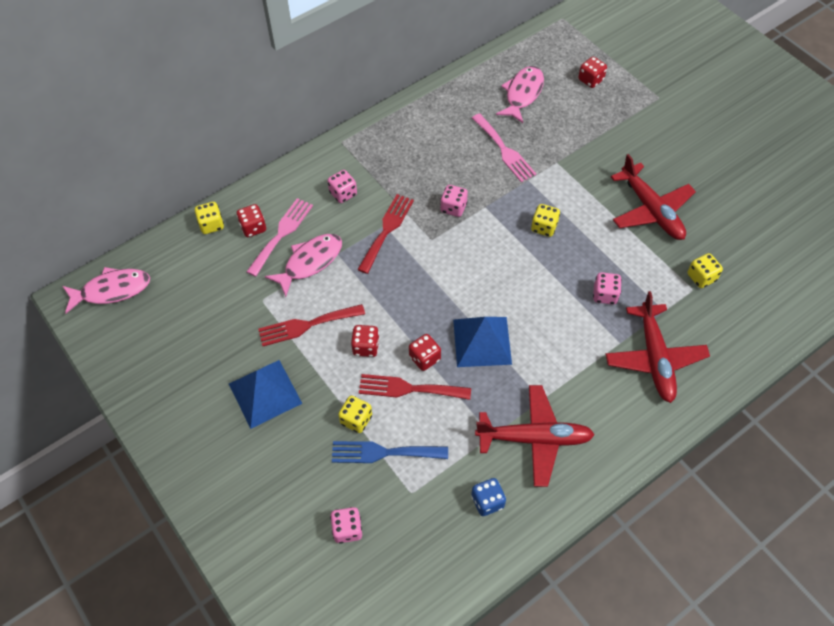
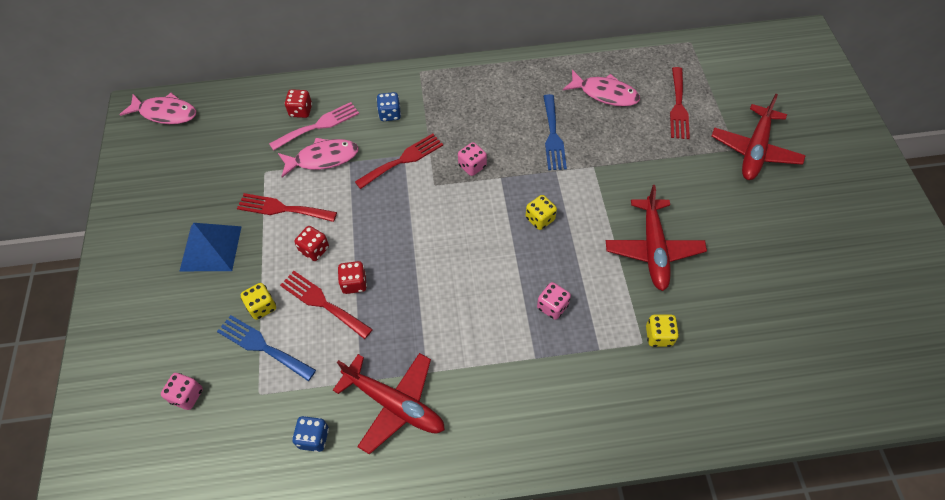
camera: 30 degrees right, 0 degrees up
(211, 225) = (272, 95): yellow dice -> none
(343, 193) = (390, 114): pink dice -> blue dice
(482, 341) = (412, 293): blue pyramid -> none
(504, 150) = (553, 136): pink fork -> blue fork
(522, 94) = (605, 94): pink fish -> pink fish turned 60 degrees clockwise
(590, 80) = (678, 106): red dice -> red fork
(654, 358) = (557, 389): red plane -> red plane (754, 150)

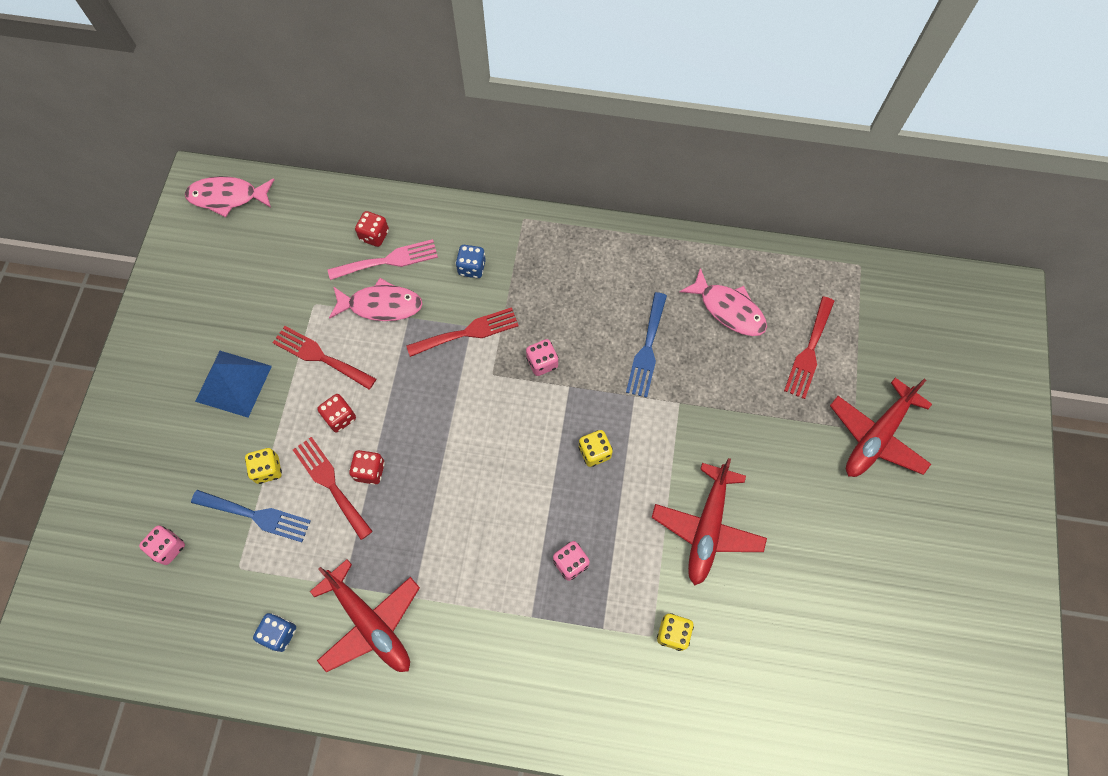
camera: 15 degrees right, 10 degrees up
(165, 113) = (227, 197): pink fish -> pink fish turned 150 degrees clockwise
(262, 346) = (256, 516): blue fork -> blue fork turned 150 degrees clockwise

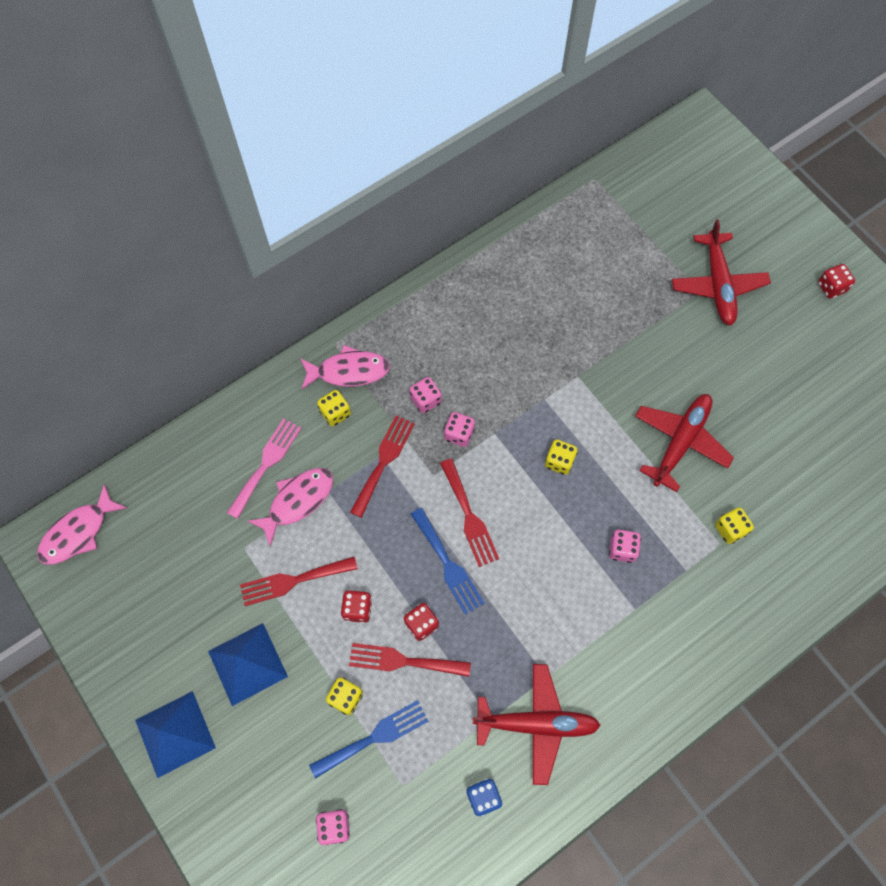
camera: 45 degrees left, 0 degrees up
(144, 384) = (175, 733): none -> blue pyramid
(374, 235) = (234, 455): red dice -> red dice (831, 287)
(472, 268) = (335, 413): blue dice -> yellow dice
(544, 316) = (425, 400): none -> pink dice
(647, 349) = (519, 359): blue fork -> blue fork (448, 564)
(707, 528) = (680, 442): red plane -> red plane turned 120 degrees counterclockwise
(728, 309) = (543, 283): pink fish -> pink fish (349, 371)
(809, 351) = (622, 266): red fork -> red fork (469, 517)

